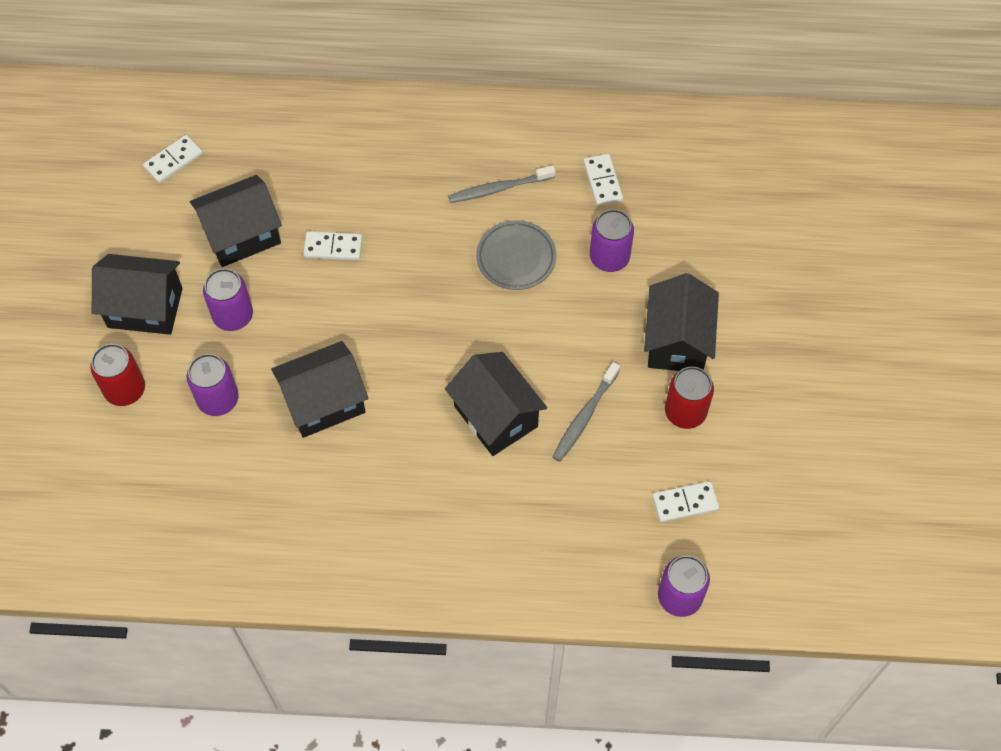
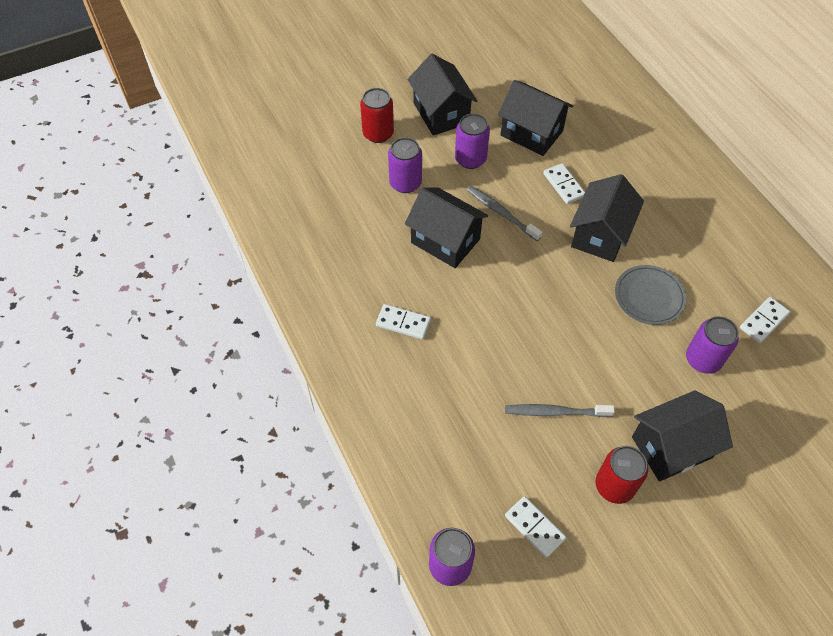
camera: 60 degrees right, 5 degrees down
(173, 160) = (554, 72): white domino -> white domino (403, 323)
(496, 416) = (511, 351): black house -> black house (600, 235)
(499, 188) = (695, 257): grey toothbrush -> grey toothbrush (501, 213)

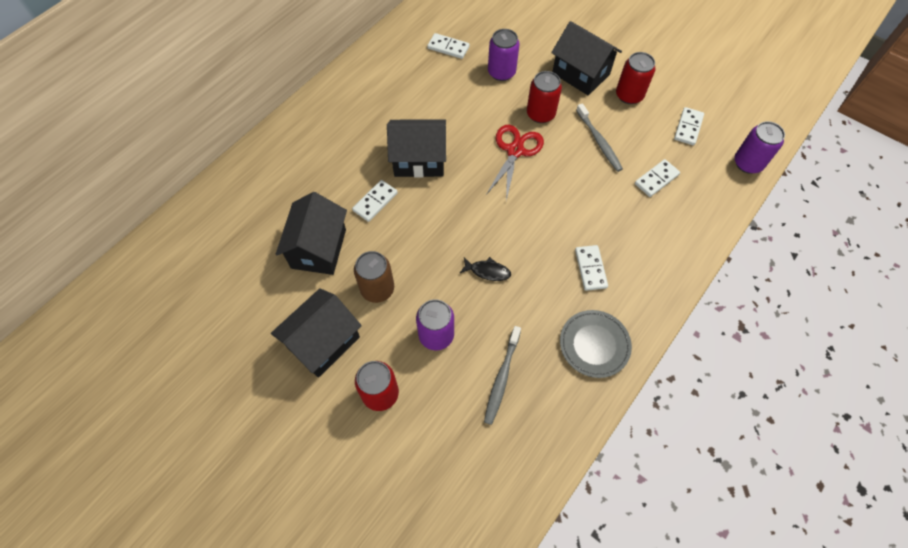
camera: 115 degrees left, 5 degrees up
(445, 241) = (487, 271): black house -> black fish
(470, 159) = (377, 289): purple can -> brown can
(476, 444) = (656, 179): none -> white domino
(501, 213) = (432, 239): grey toothbrush -> grey toothbrush (501, 378)
(577, 322) = (515, 151): none -> red scissors
(621, 371) = (540, 114): none -> red can
(649, 297) = (465, 114): grey plate -> grey plate (594, 345)

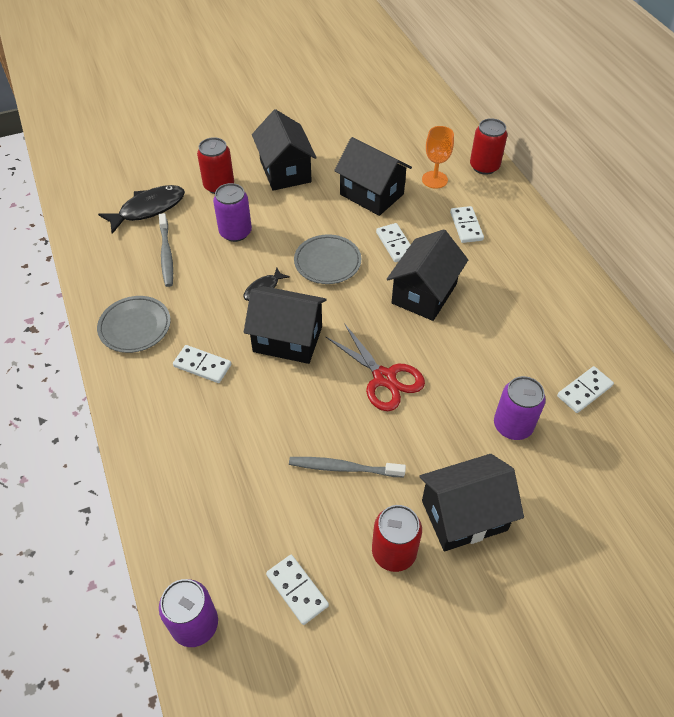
camera: 120 degrees right, 10 degrees down
(271, 208) = (434, 180): none -> orange goblet
(377, 289) = (305, 214): brown can -> none
(427, 240) = (327, 262): none -> grey plate
(454, 442) = (148, 209): none -> black fish
(501, 378) = (166, 254): grey toothbrush -> grey toothbrush turned 150 degrees counterclockwise
(525, 226) = (287, 339): none -> black house
(540, 114) = (422, 431): red can -> red can (484, 166)
(656, 179) = (252, 494): white domino -> white domino (466, 226)

